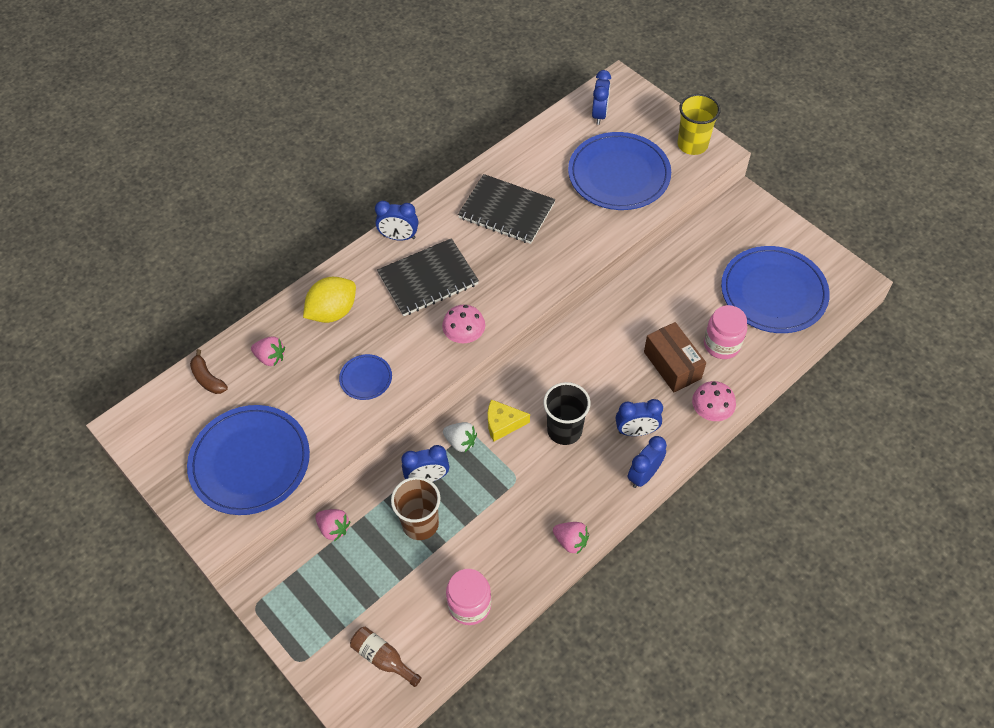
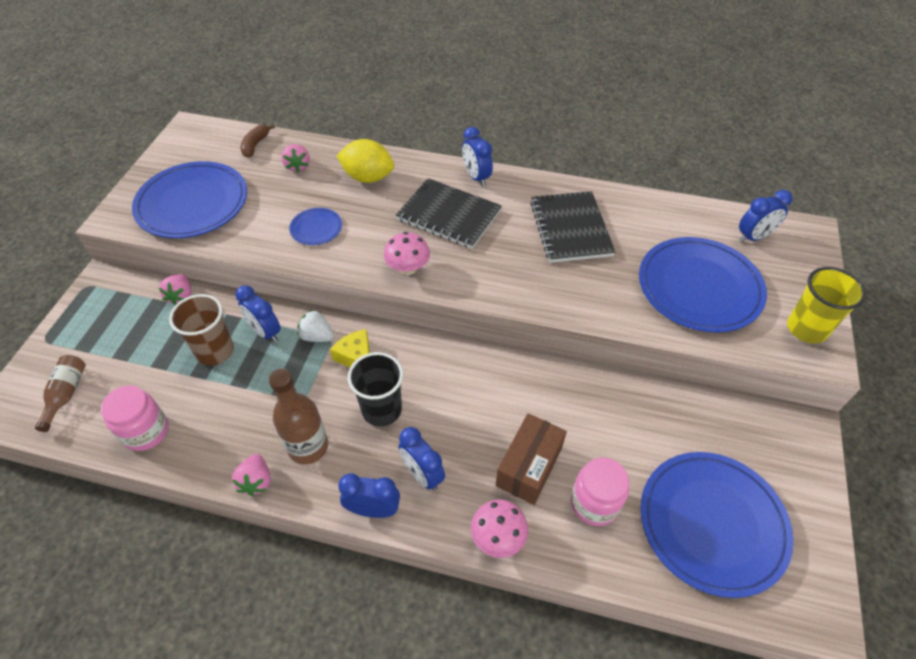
camera: 55 degrees right, 5 degrees down
(460, 442) = (317, 336): white strawberry -> white strawberry turned 120 degrees clockwise
(564, 494) = (308, 447): none -> brown bottle

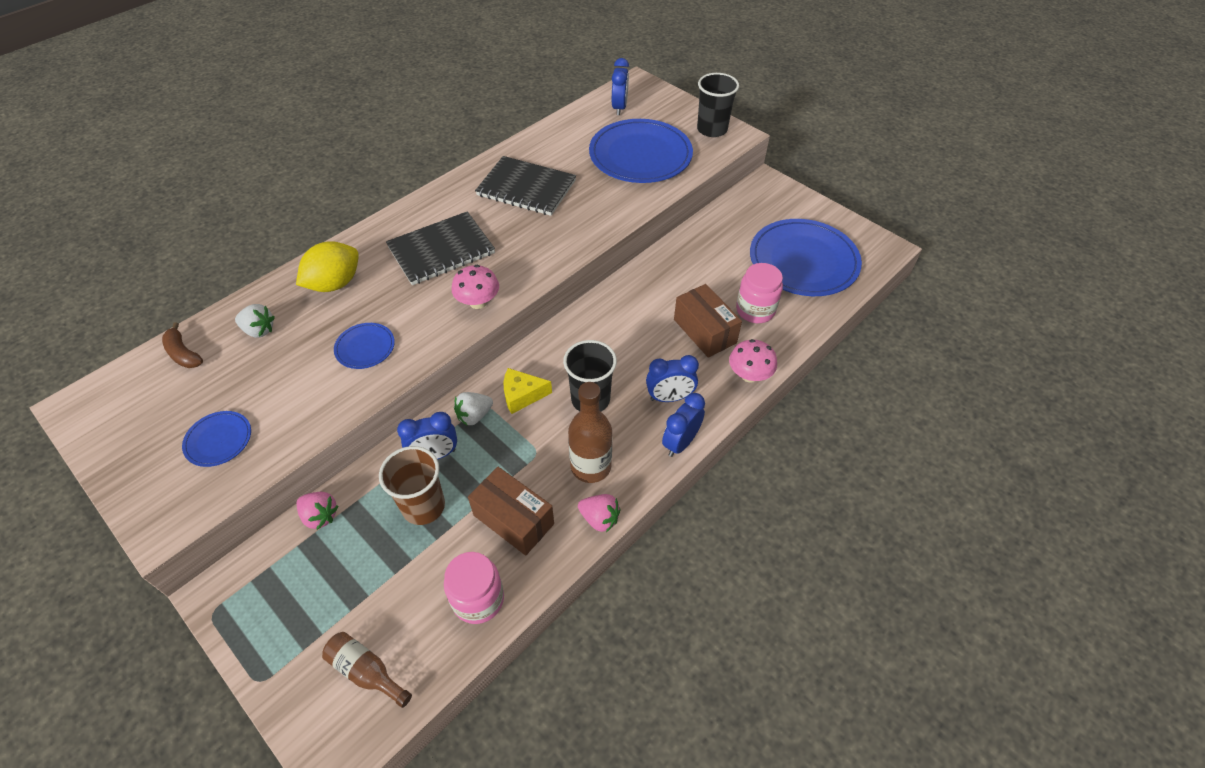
camera: 60 degrees left, 0 degrees up
(192, 203) = (218, 440): blue plate -> blue plate, size x0.46
(228, 417) = (513, 519): none -> brown box
(298, 166) = (259, 330): pink strawberry -> white strawberry
(476, 177) = (413, 213): blue clock -> none
(806, 329) = (712, 129): yellow cup -> black cup

